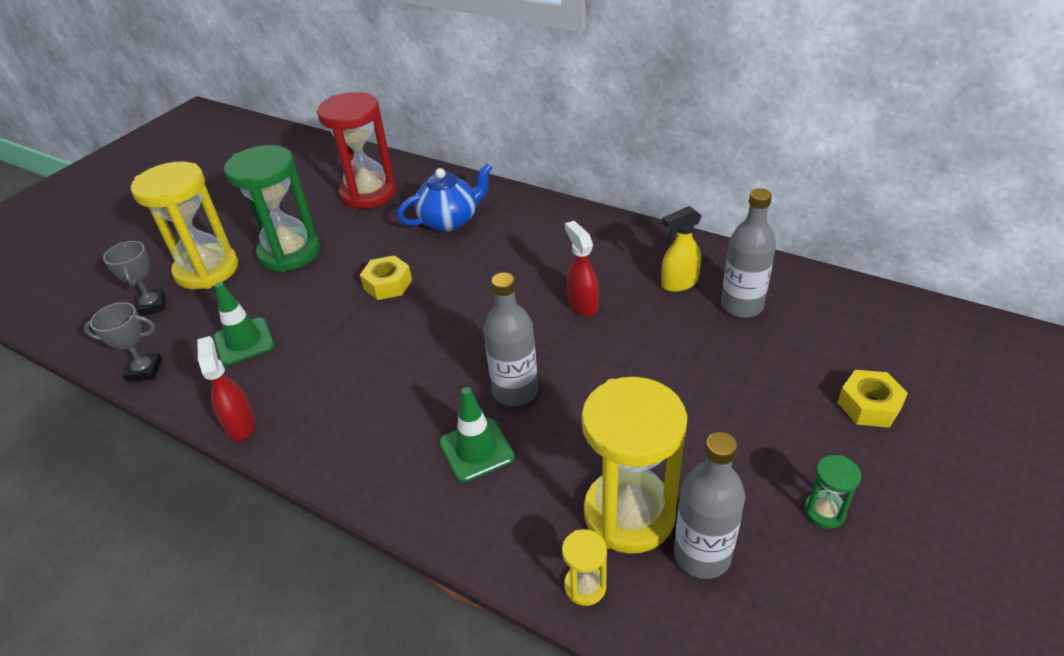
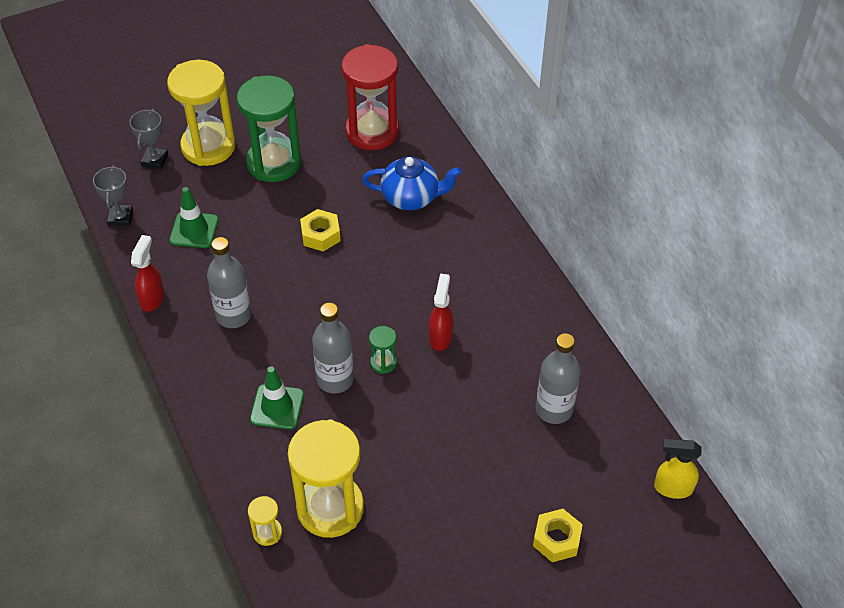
camera: 30 degrees right, 10 degrees up
(144, 370) = (120, 218): grey trophy -> grey trophy turned 60 degrees clockwise
(678, 283) = (527, 361): yellow spray bottle -> yellow spray bottle (672, 488)
(702, 555) = (348, 559): grey bottle -> grey bottle (233, 315)
(824, 511) = (447, 584): green hourglass -> green hourglass (383, 363)

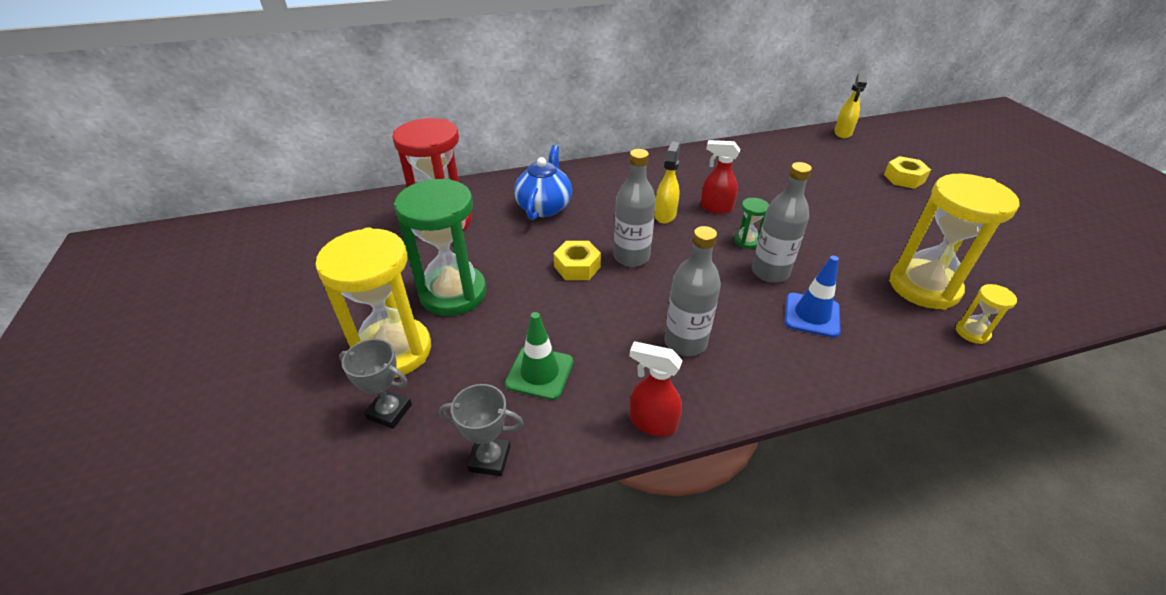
camera: 80 degrees left, 10 degrees down
(277, 407) = (812, 315): green traffic cone -> blue traffic cone
(417, 294) = (665, 215): none -> yellow spray bottle
(554, 409) = (785, 166): grey bottle -> grey bottle (631, 257)

